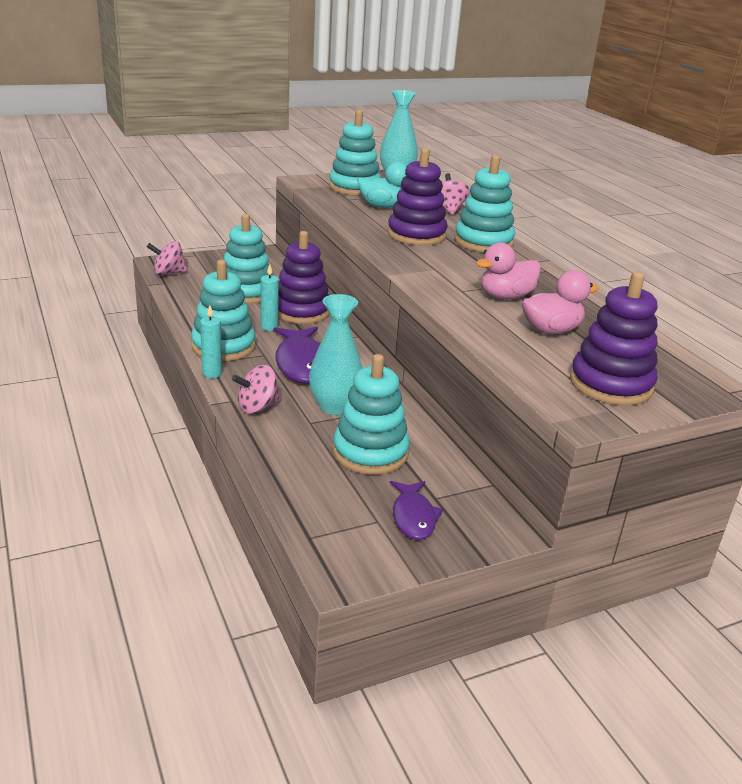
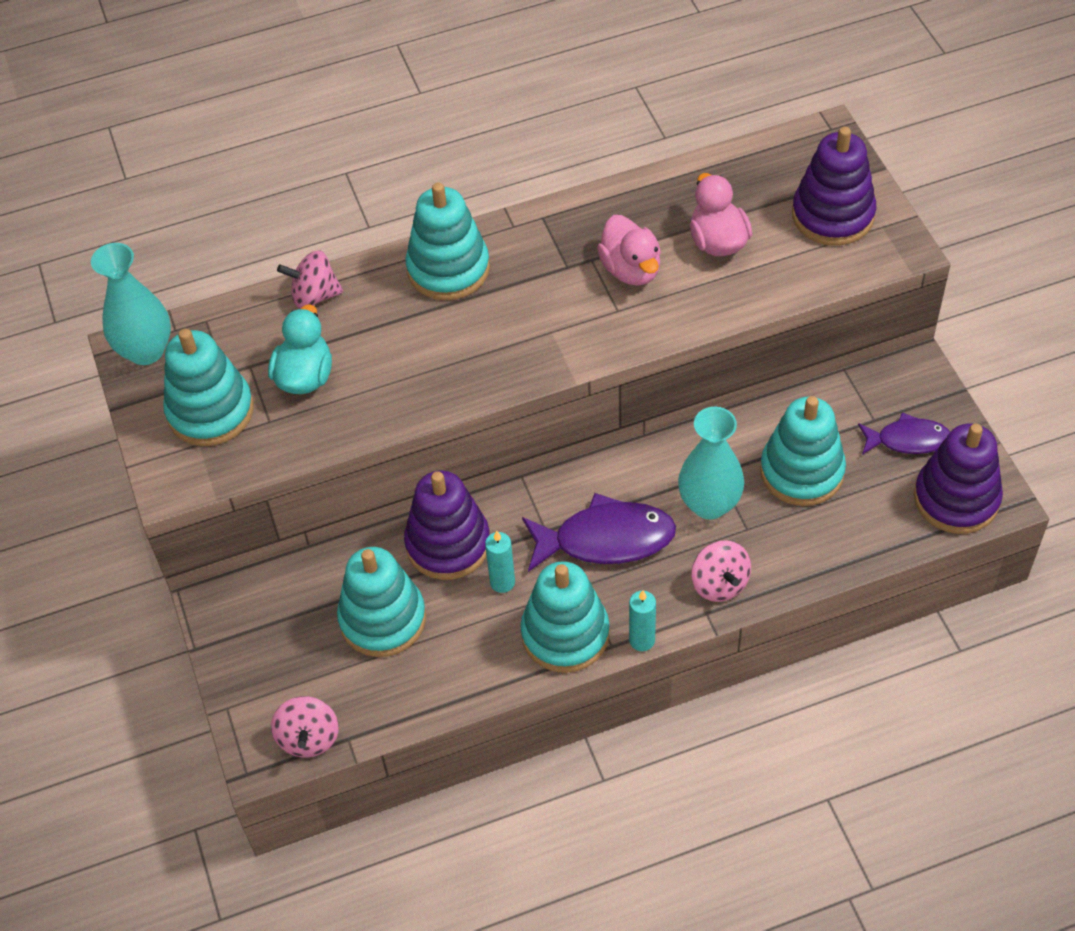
camera: 80 degrees left, 25 degrees up
(416, 235) = (427, 342): purple stacking toy -> purple stacking toy (956, 498)

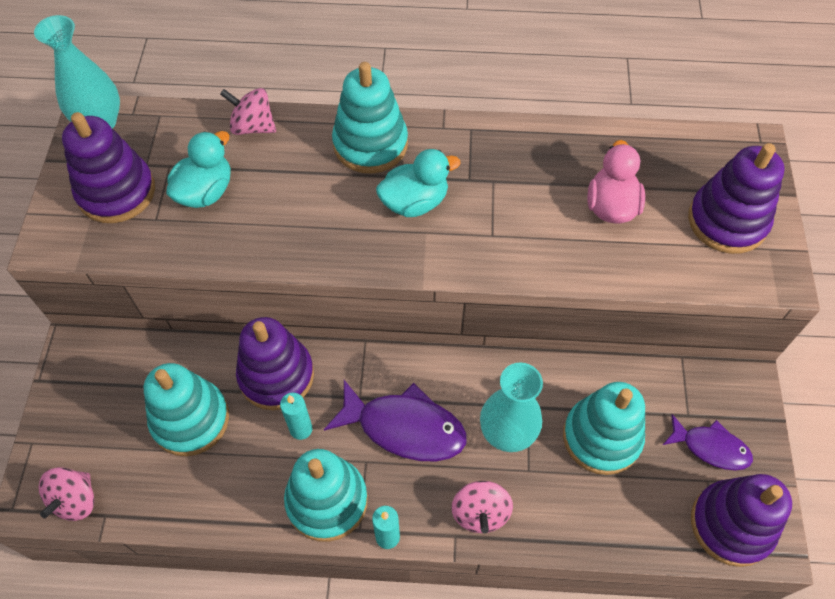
camera: 20 degrees right, 5 degrees up
(210, 411) = (116, 192): turquoise stacking toy -> purple stacking toy
(525, 308) = (414, 202): none -> turquoise duck
(631, 269) = (522, 203): pink duck -> none

